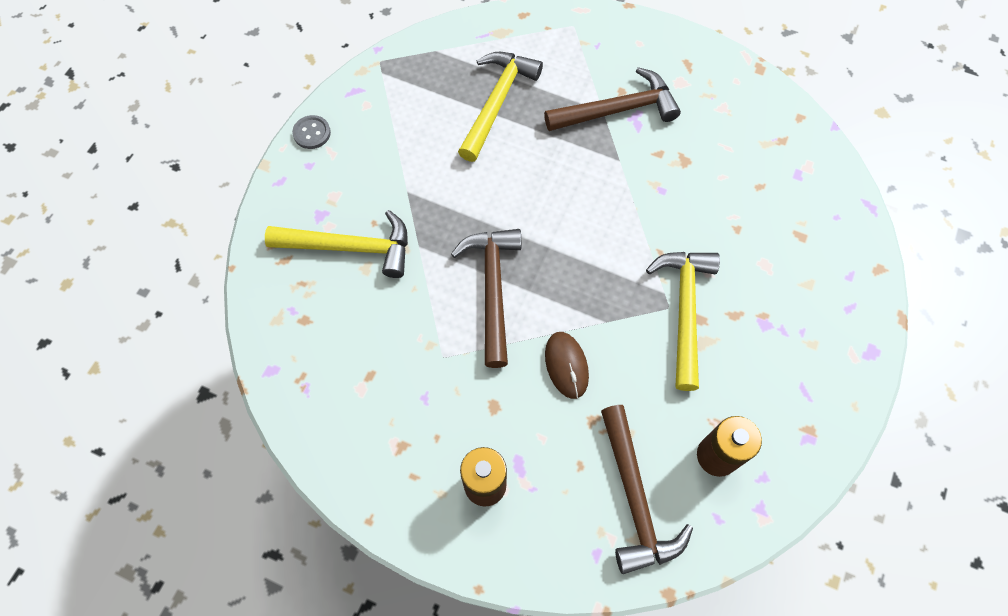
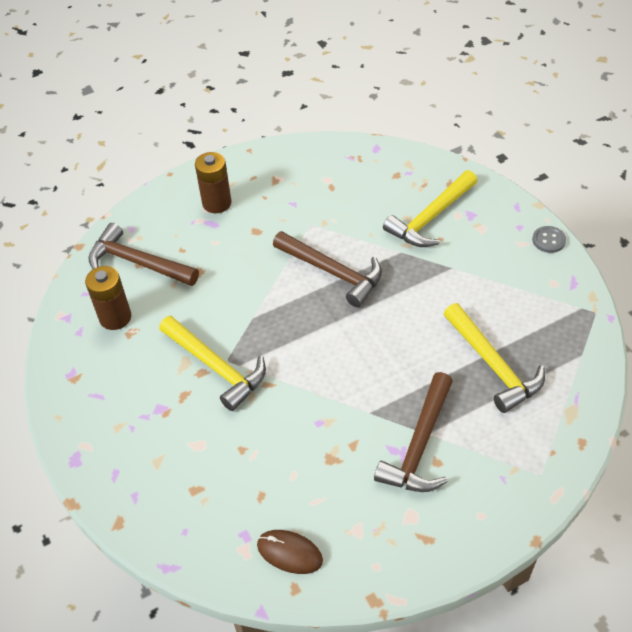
camera: 130 degrees right, 15 degrees down
(566, 365) = (245, 279): brown mouse -> brown mouse (289, 553)

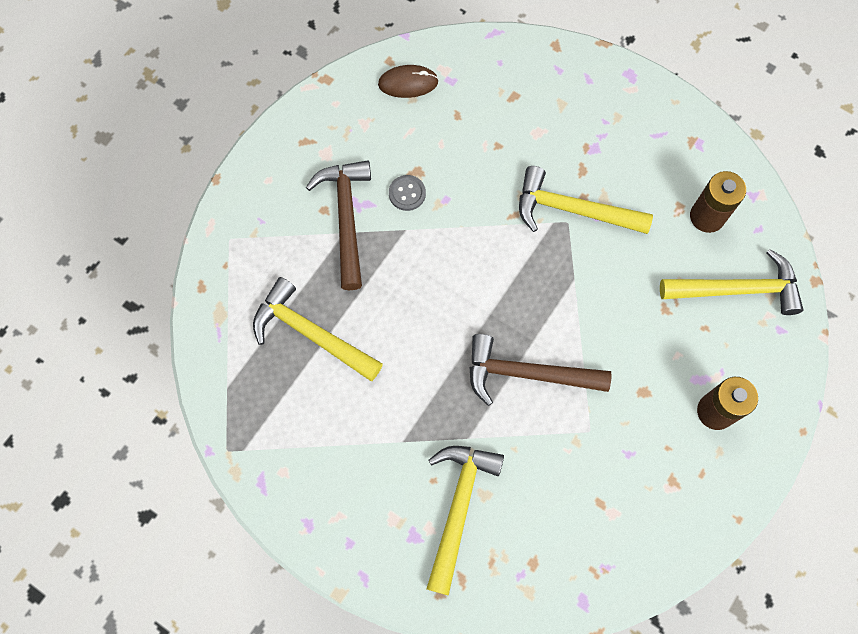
camera: 150 degrees right, 20 degrees up
(137, 262) = (737, 289): brown hammer -> yellow hammer
(548, 240) = (308, 536): grey button -> grey button (407, 193)

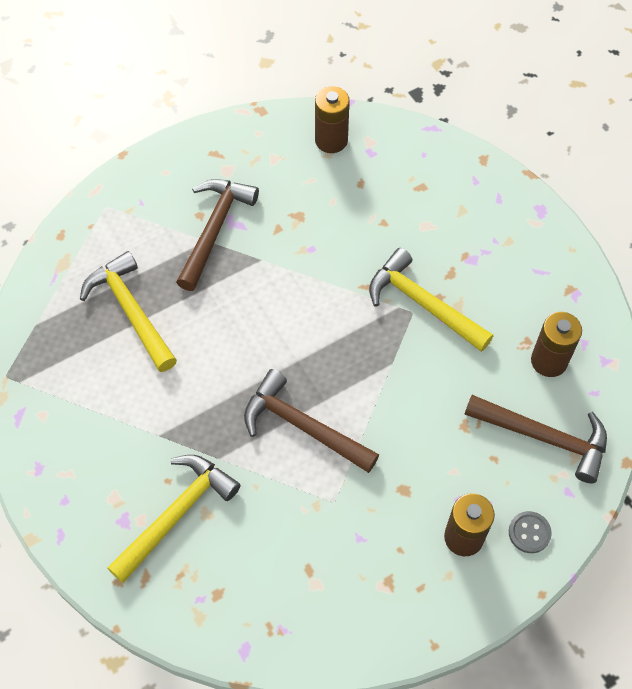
camera: 25 degrees right, 10 degrees down
(407, 193) = (279, 230): grey button -> grey button (529, 533)
(408, 83) = (331, 140): brown mouse -> brown battery
(737, 289) = (544, 437): yellow hammer -> brown hammer

